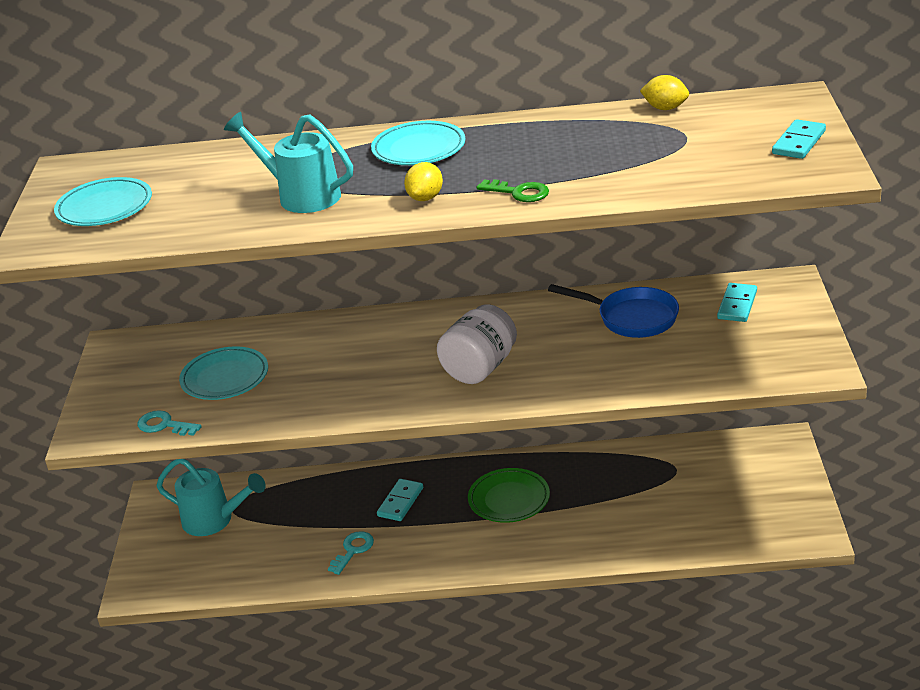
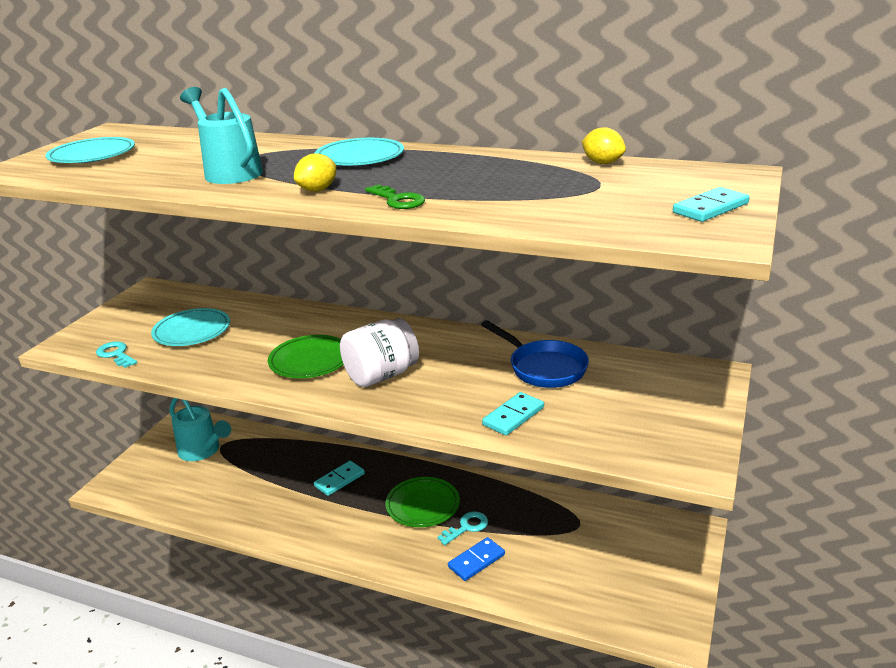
camera: 20 degrees right, 5 degrees down
(353, 550) = (276, 508): turquoise key -> turquoise key (467, 527)
(392, 373) = (310, 361): none -> green plate
(599, 532) = (476, 561): none -> blue domino
(737, 305) = (649, 381): turquoise domino -> turquoise domino (513, 416)

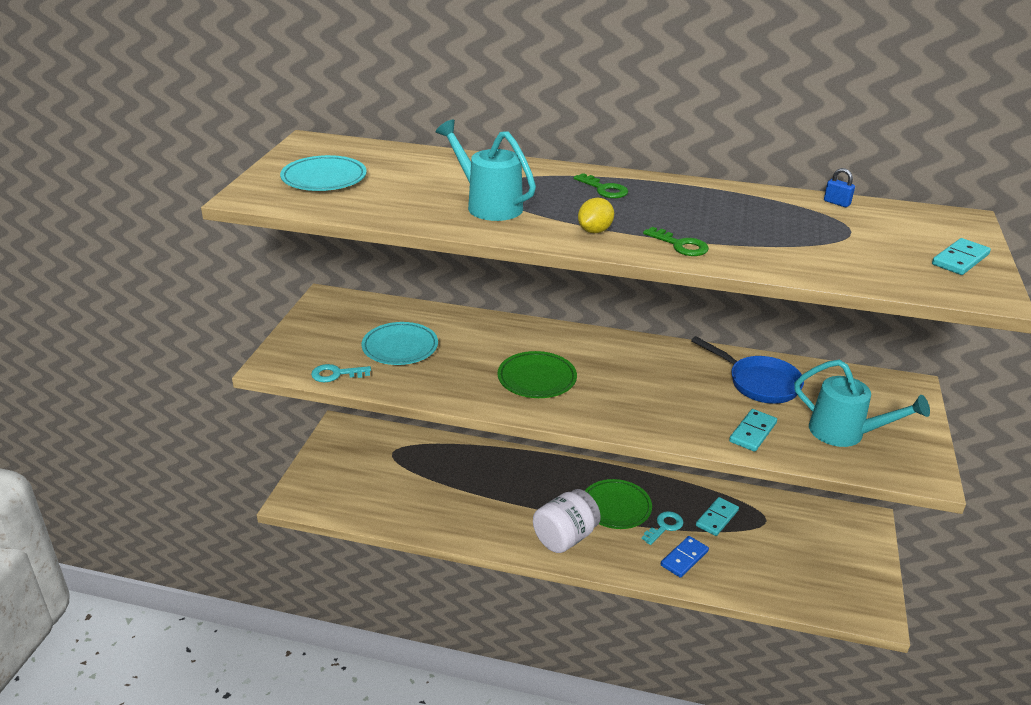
camera: 10 degrees left, 5 degrees up
(116, 354) = (336, 374): turquoise key -> turquoise key turned 45 degrees counterclockwise
(202, 451) = (375, 459): turquoise watering can -> turquoise watering can (844, 433)
(339, 480) = (526, 485): turquoise domino -> turquoise domino (717, 518)
(360, 157) = (604, 189): turquoise plate -> green key
(381, 375) = (613, 393): white jar -> white jar (565, 537)
(602, 163) = (836, 203): yellow lemon -> blue padlock

